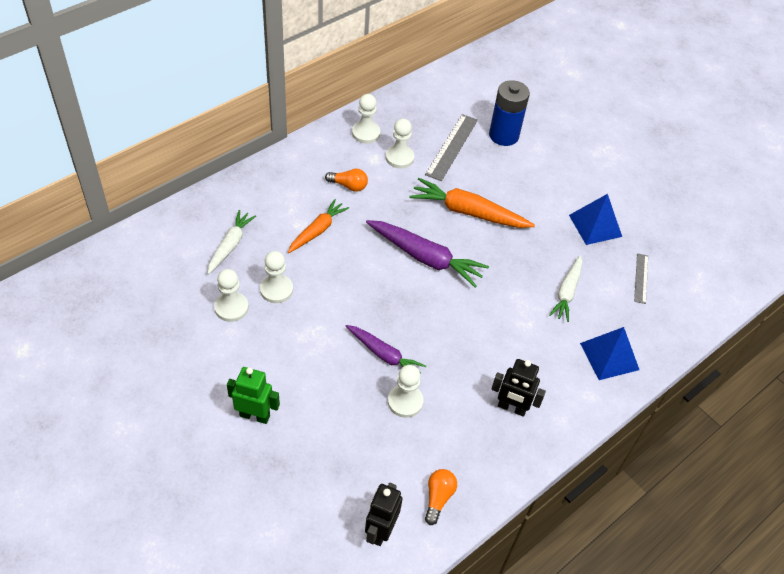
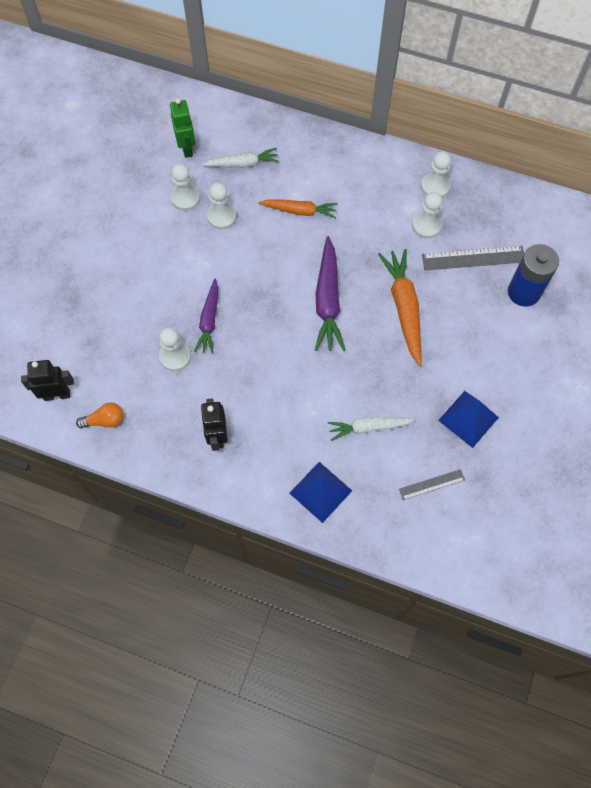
camera: 65 degrees right, 15 degrees up
(255, 415) = (103, 266): green robot -> green robot (187, 148)
(348, 186) = (364, 206): orange light bulb -> none

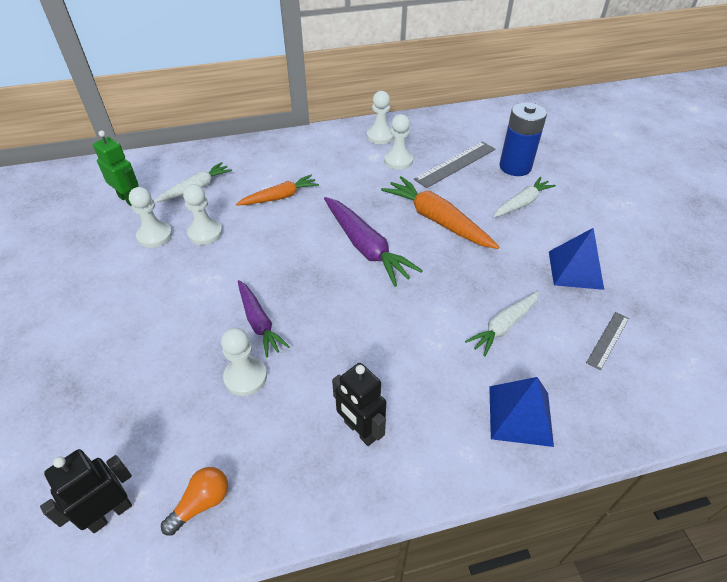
camera: 35 degrees left, 20 degrees down
(490, 333) = (522, 203): none -> white carrot

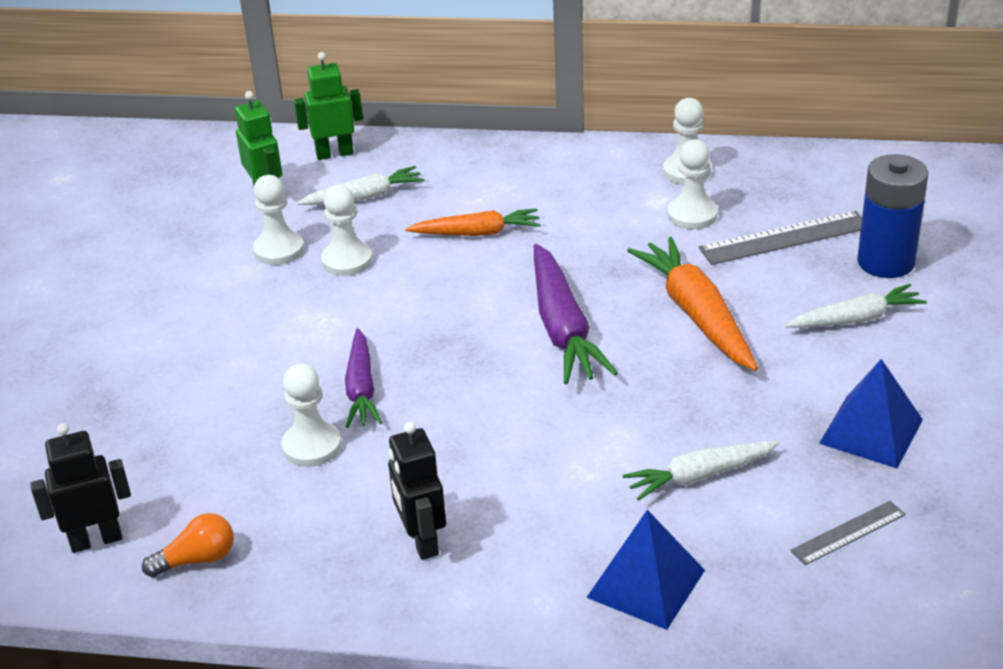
camera: 25 degrees right, 10 degrees down
(163, 164) = (334, 154): none -> green robot

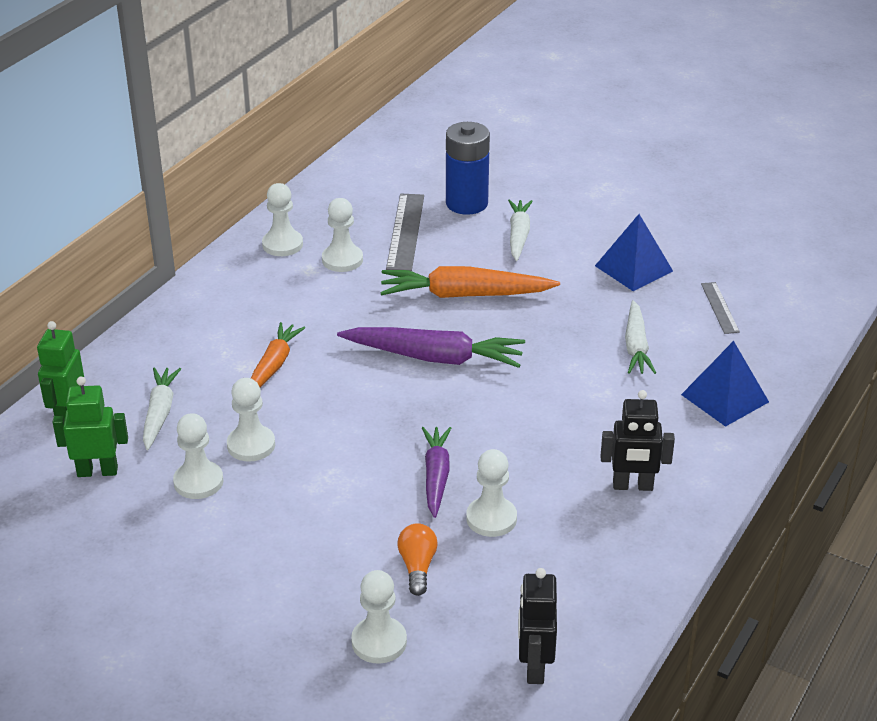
camera: 70 degrees left, 0 degrees up
(101, 424) = (379, 642): none -> white pawn
(197, 559) = (590, 609): orange light bulb -> orange light bulb (417, 567)
(361, 388) = (436, 476): purple carrot -> purple carrot turned 105 degrees counterclockwise

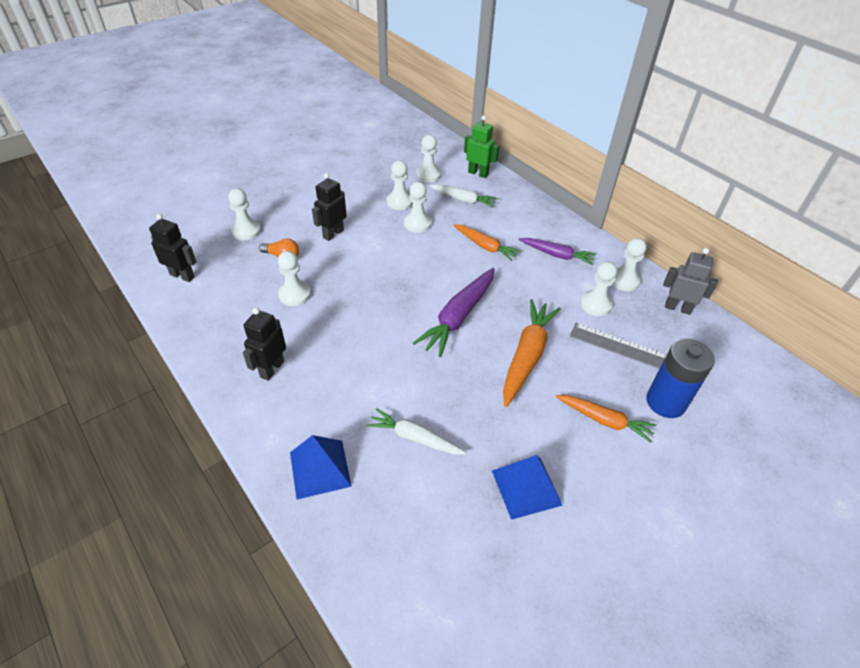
camera: 110 degrees right, 10 degrees up
(97, 471) = (428, 175): green robot -> white pawn
(312, 205) = (677, 308): none -> grey robot
(327, 530) = (333, 234): none -> black robot
(436, 476) = (345, 283): purple carrot -> purple carrot (556, 255)
(518, 235) = (604, 420): white carrot -> orange carrot
(719, 307) = (438, 530): grey ruler -> none

